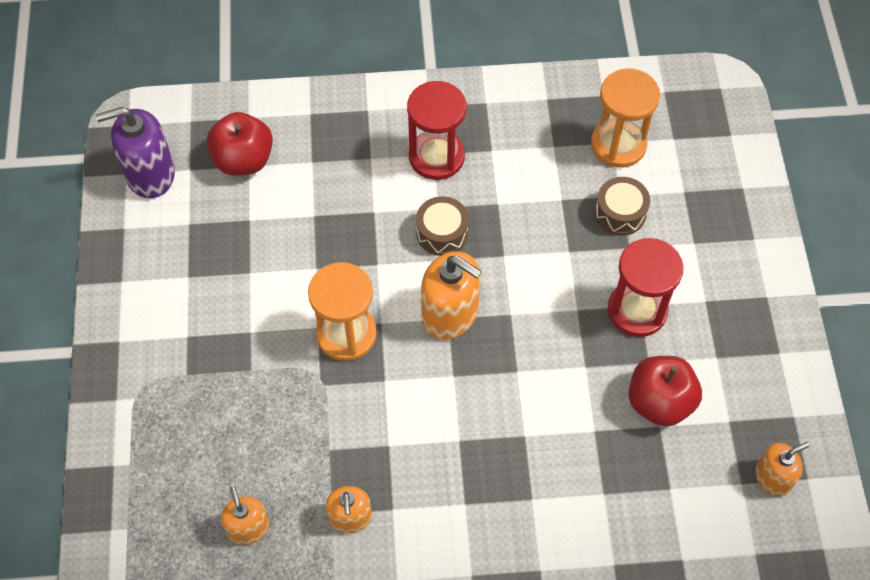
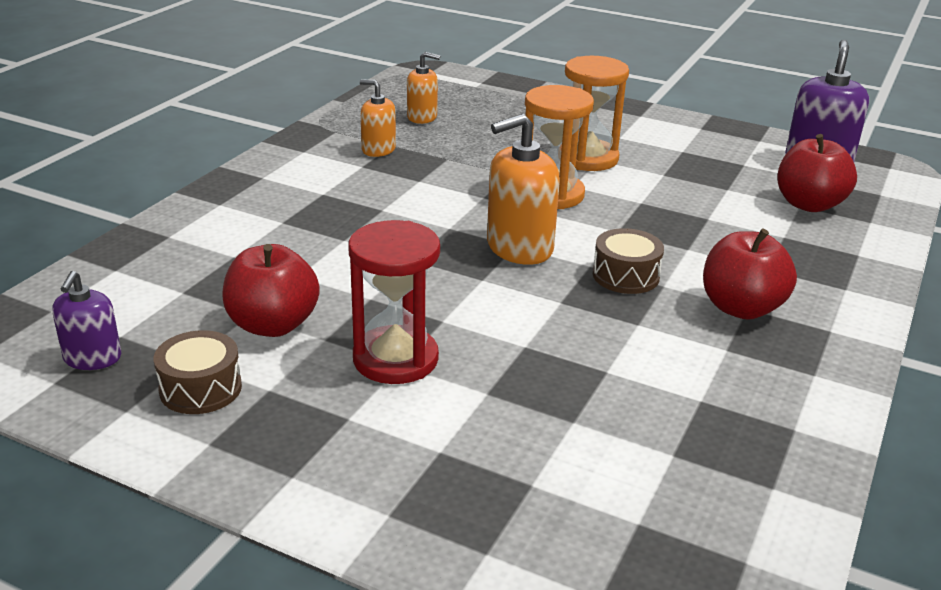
camera: 120 degrees right, 30 degrees down
(436, 157) = (741, 308): red hourglass -> red apple
(618, 145) = (664, 458): orange hourglass -> orange hourglass (588, 158)
(620, 213) = (545, 408): brown drum -> brown drum (200, 388)
(773, 478) = (92, 358): orange soap dispenser -> purple soap dispenser

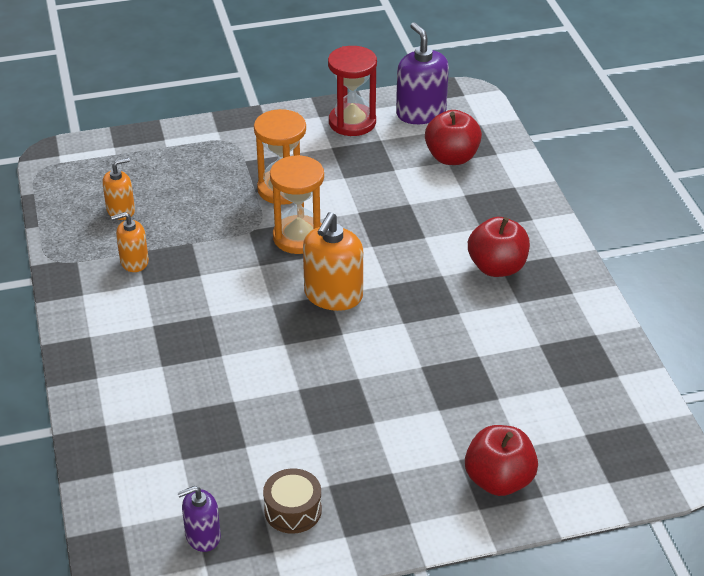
camera: 40 degrees left, 10 degrees up
(92, 358) = (203, 536): purple soap dispenser -> purple soap dispenser turned 105 degrees clockwise
(273, 325) = (271, 444): red apple -> red apple (499, 480)
(395, 359) = (367, 420): red hourglass -> red hourglass (352, 122)
(625, 276) = (415, 280): brown drum -> none

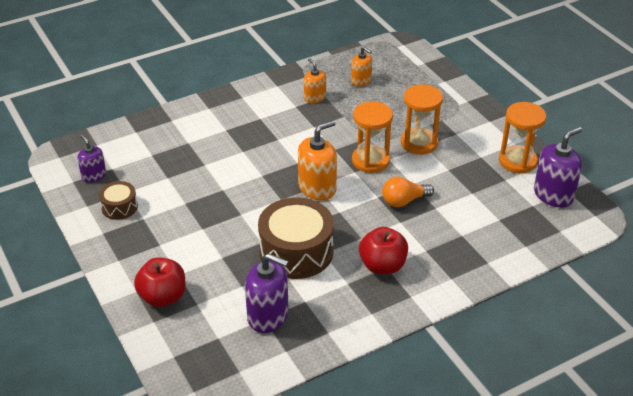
camera: 75 degrees right, 0 degrees up
(333, 295) = (317, 188): orange soap dispenser -> orange soap dispenser turned 135 degrees clockwise
(352, 122) = (517, 161): red hourglass -> orange hourglass
(388, 226) = (404, 201): none -> orange light bulb
(449, 336) = (296, 251): none -> brown drum
(452, 157) = (505, 221): red apple -> none
(558, 381) = (268, 316): none -> purple soap dispenser

